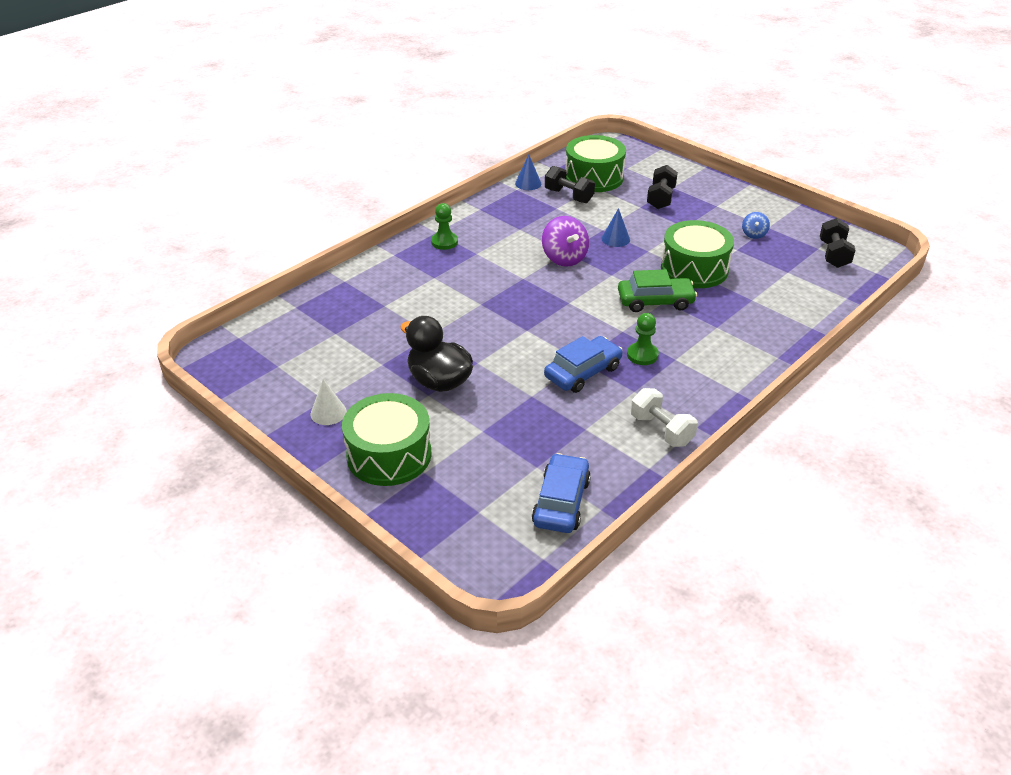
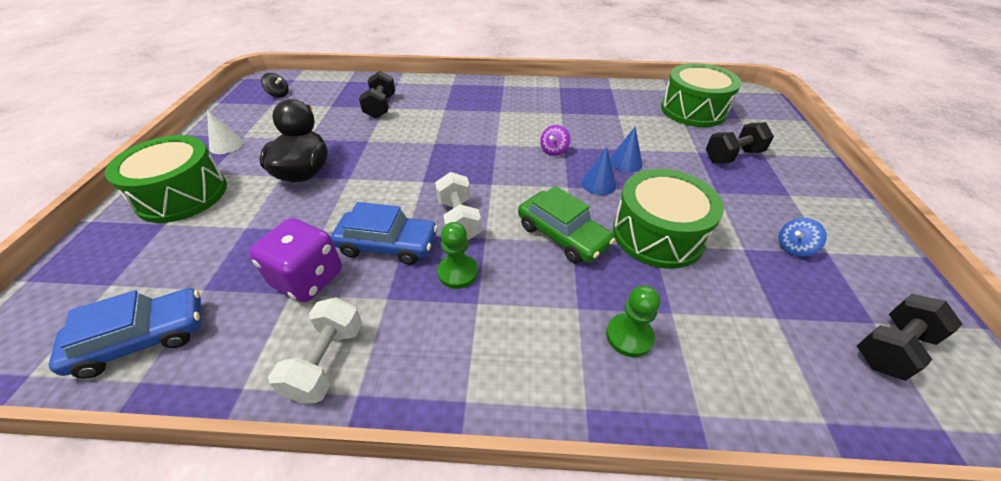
camera: 50 degrees right, 5 degrees up
(262, 356) = (278, 95): none -> black spinning top
(444, 242) = (495, 93): green pawn -> green pawn (629, 336)
(528, 183) = (627, 89): blue cone -> blue cone (598, 183)
(564, 258) = (554, 150): purple spinning top -> purple spinning top, size x0.55
(569, 196) = (645, 112): black dumbbell -> black dumbbell (380, 107)
(579, 417) = (308, 279): none -> purple dice
(592, 333) = (459, 220): none -> white dumbbell

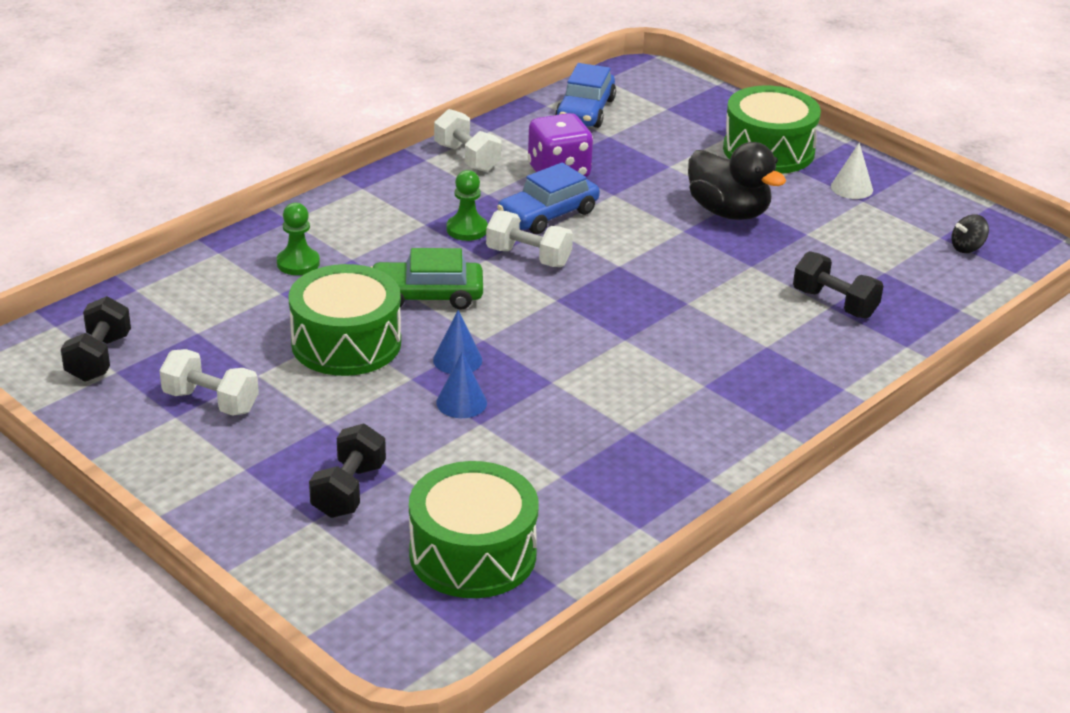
camera: 130 degrees right, 10 degrees down
(554, 150) = (556, 370): purple spinning top -> none
(794, 248) = (211, 402): blue spinning top -> white dumbbell

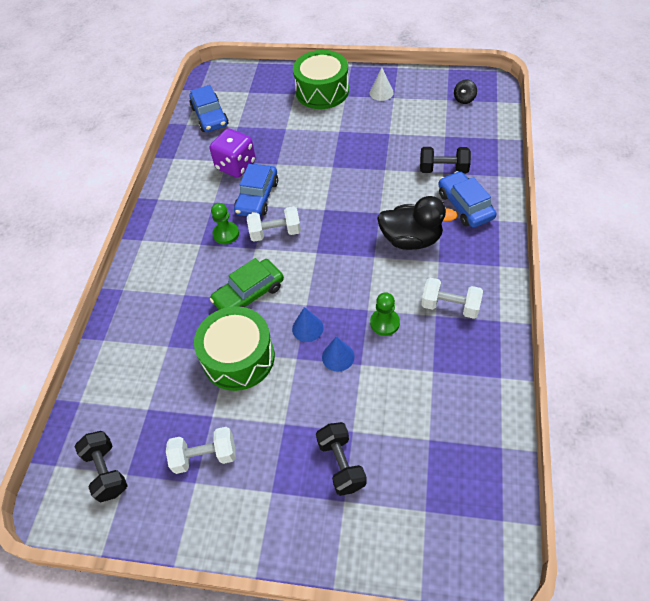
camera: 30 degrees left, 20 degrees up
(298, 263) = (157, 318): green pawn -> green pawn (384, 323)
(467, 158) = (179, 184): white dumbbell -> white dumbbell (450, 306)
(472, 554) = (444, 459): green drum -> none
(728, 212) = (341, 141): black duck -> black duck (411, 239)
(815, 352) = (465, 205): none -> blue car

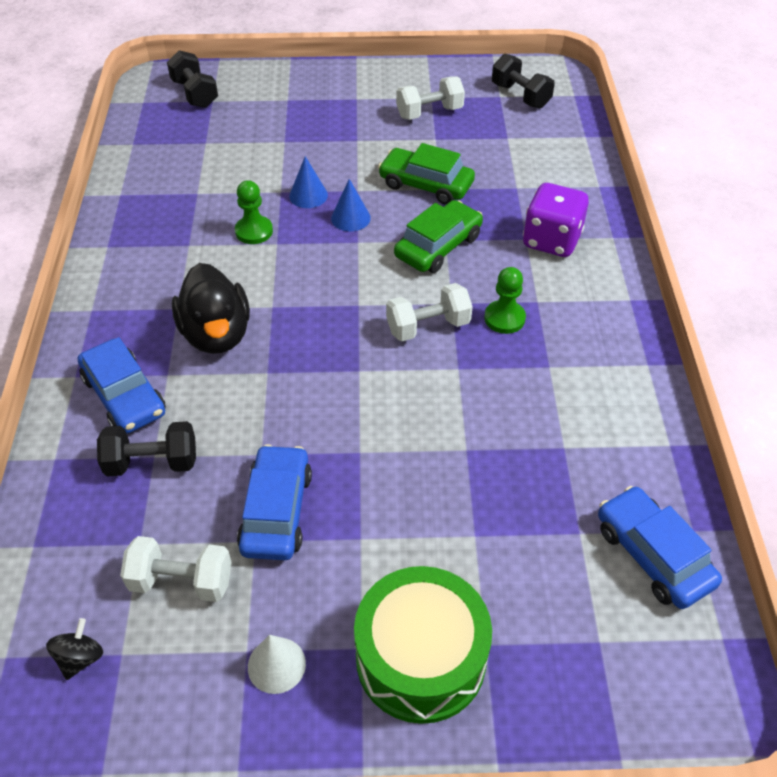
camera: 165 degrees right, 5 degrees down
(236, 166) = (541, 438): purple dice -> purple dice (551, 240)
(238, 357) = (426, 184): green drum -> green car
(257, 197) = (478, 381): blue car -> blue car (276, 511)
(341, 464) = (293, 119): black dumbbell -> black dumbbell (195, 94)
(411, 239) = (216, 334): black duck -> black duck turned 105 degrees counterclockwise
(450, 306) = (168, 256): white dumbbell -> white dumbbell (181, 581)

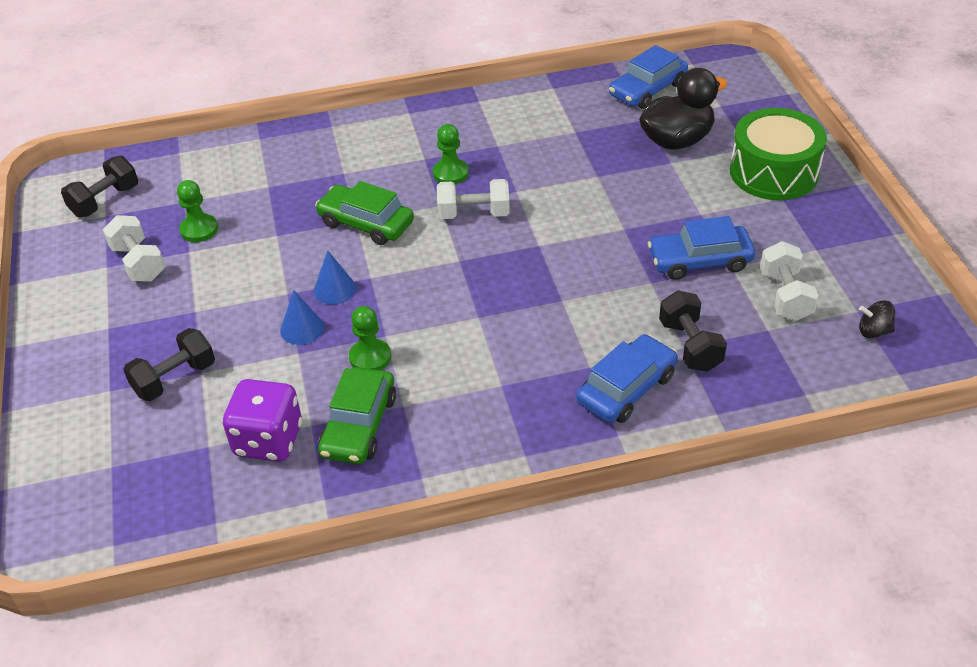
camera: 100 degrees left, 5 degrees down
(195, 94) = (94, 490): black dumbbell -> black dumbbell (174, 379)
(216, 334) = (527, 346): black duck -> black duck (677, 140)
(276, 665) = (817, 233): white cone -> none
(426, 184) = (271, 245): green car -> green car (359, 425)
(428, 326) = (474, 214): white dumbbell -> white dumbbell turned 60 degrees counterclockwise
(463, 145) = (199, 229): none -> green pawn
(551, 240) = (343, 158): purple dice -> purple dice (268, 440)

